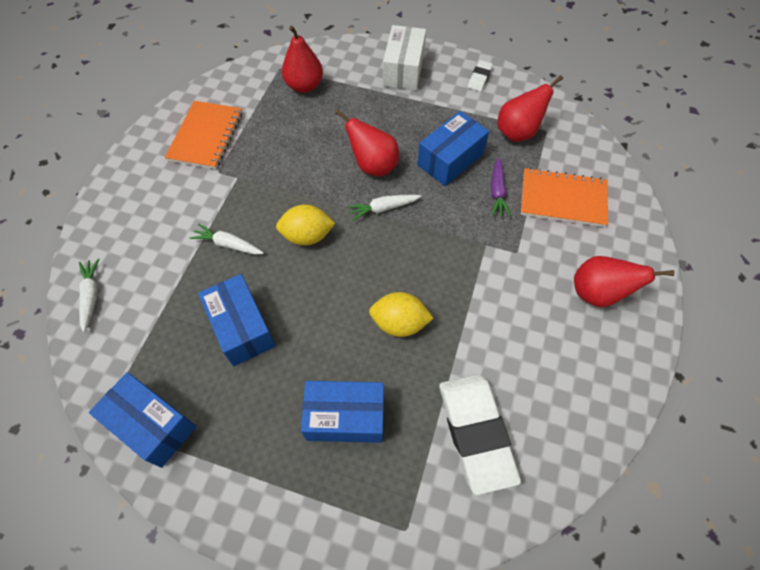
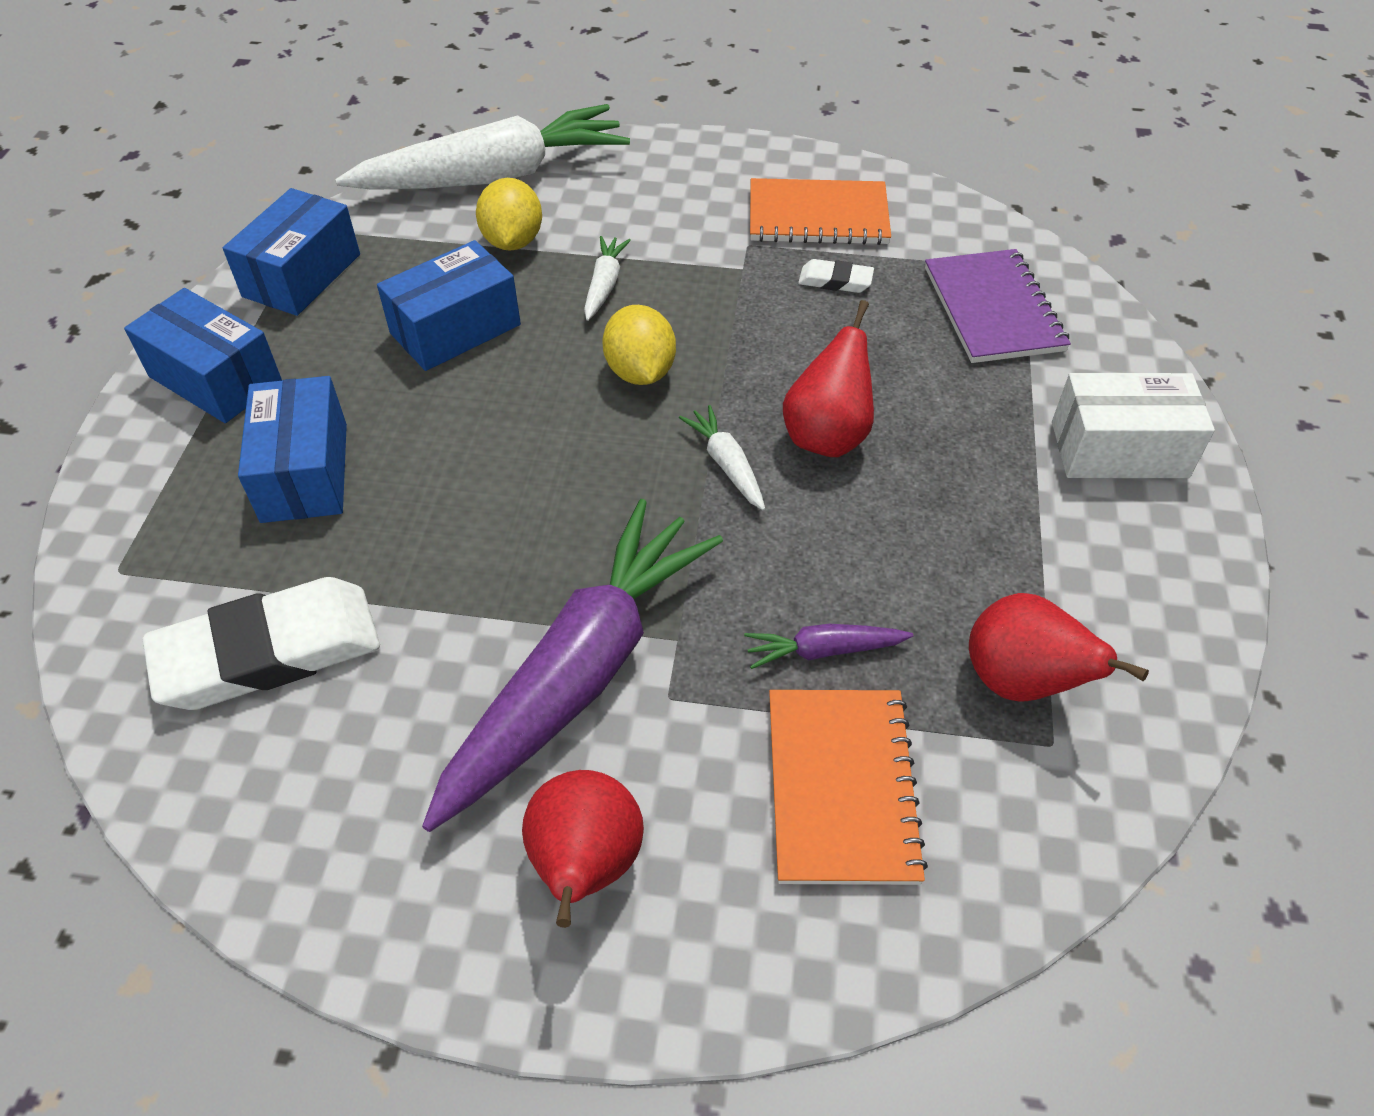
camera: 80 degrees right, 10 degrees down
(91, 296) = (493, 176): white carrot -> white carrot, size x2.46
(304, 86) = (993, 309): red pear -> purple notebook
(399, 323) = (479, 519): yellow lemon -> yellow lemon (513, 241)
(450, 159) = (887, 557): blue box -> blue box (215, 379)
(479, 78) = (1168, 591): white eraser -> white eraser (835, 281)
(502, 286) = (579, 674): none -> purple carrot

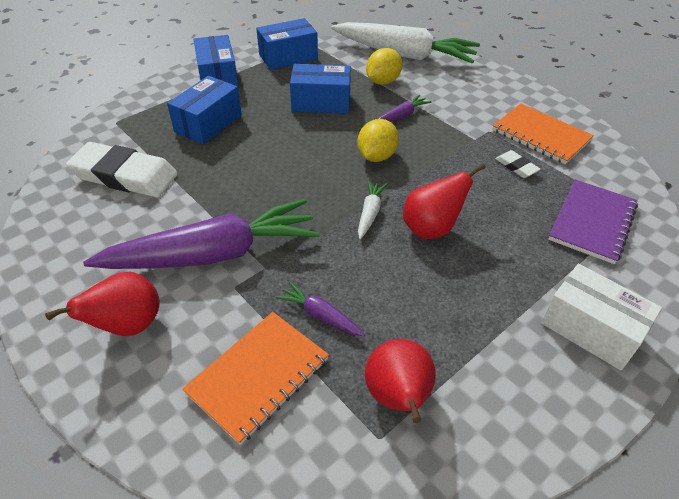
camera: 40 degrees right, 5 degrees down
(604, 285) = (402, 115): white carrot -> purple carrot

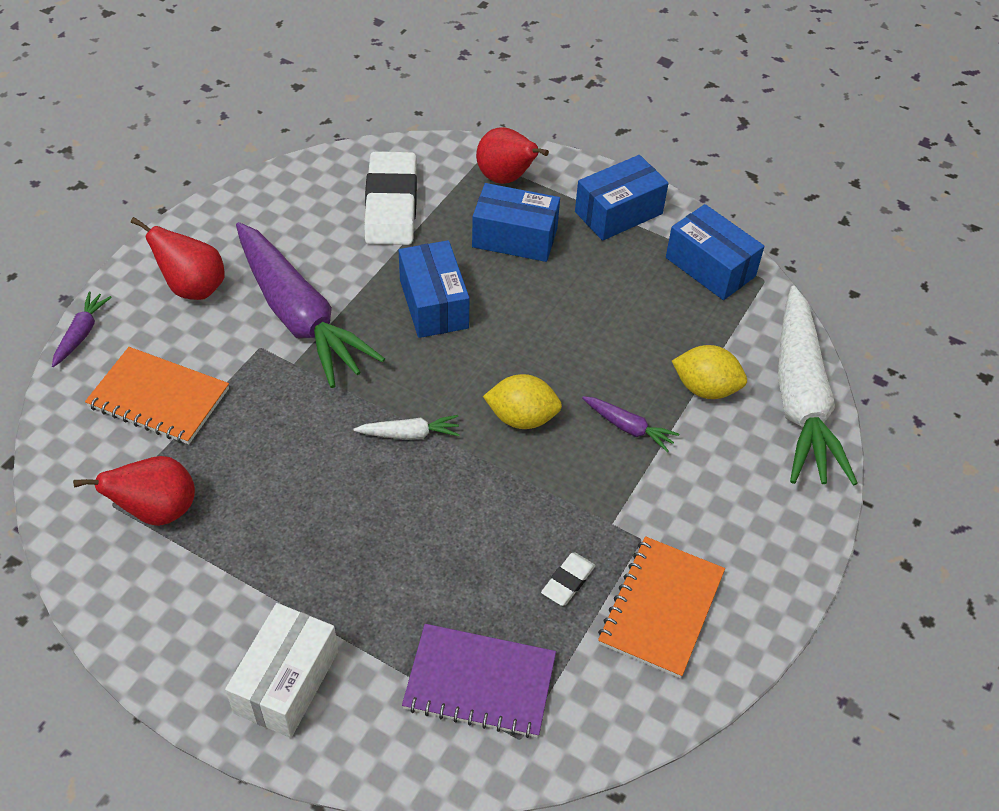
camera: 70 degrees right, 5 degrees up
(320, 315) = (241, 425): purple carrot -> purple carrot (81, 334)
(321, 102) = (615, 332): blue box -> blue box (434, 304)
(431, 228) = (403, 500): red pear -> red pear (506, 178)

